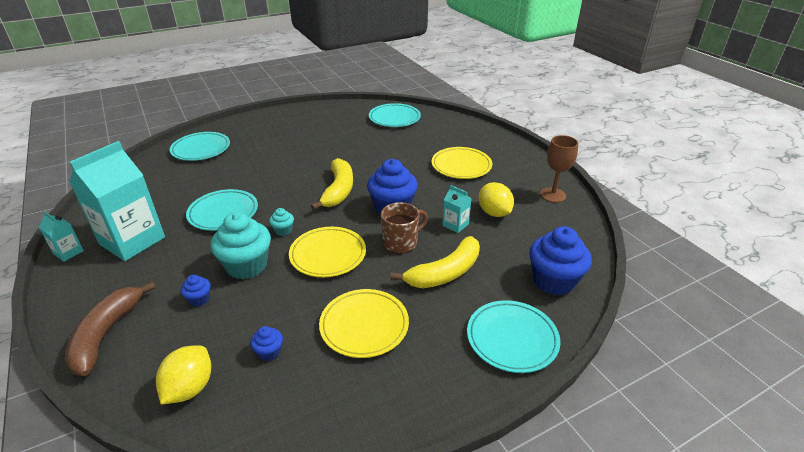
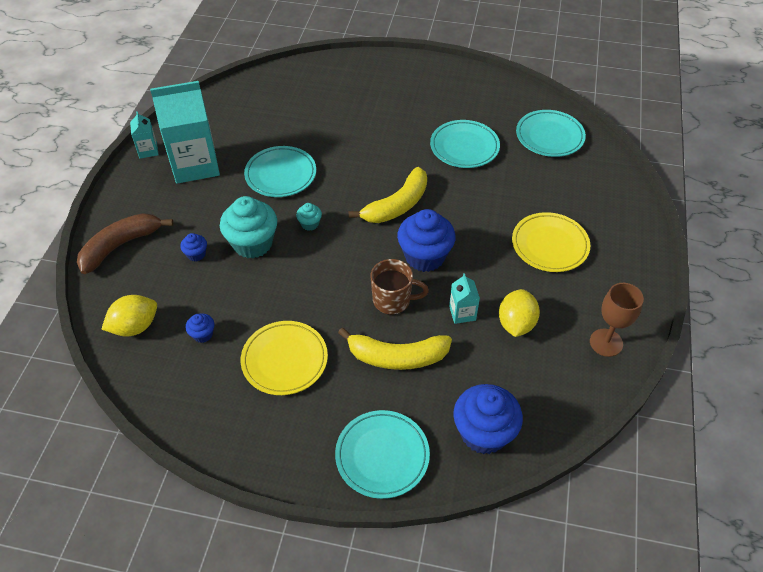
camera: 40 degrees right, 15 degrees up
(201, 149) = (324, 83): turquoise plate -> turquoise plate (464, 147)
(328, 255) = (321, 273): yellow plate -> none

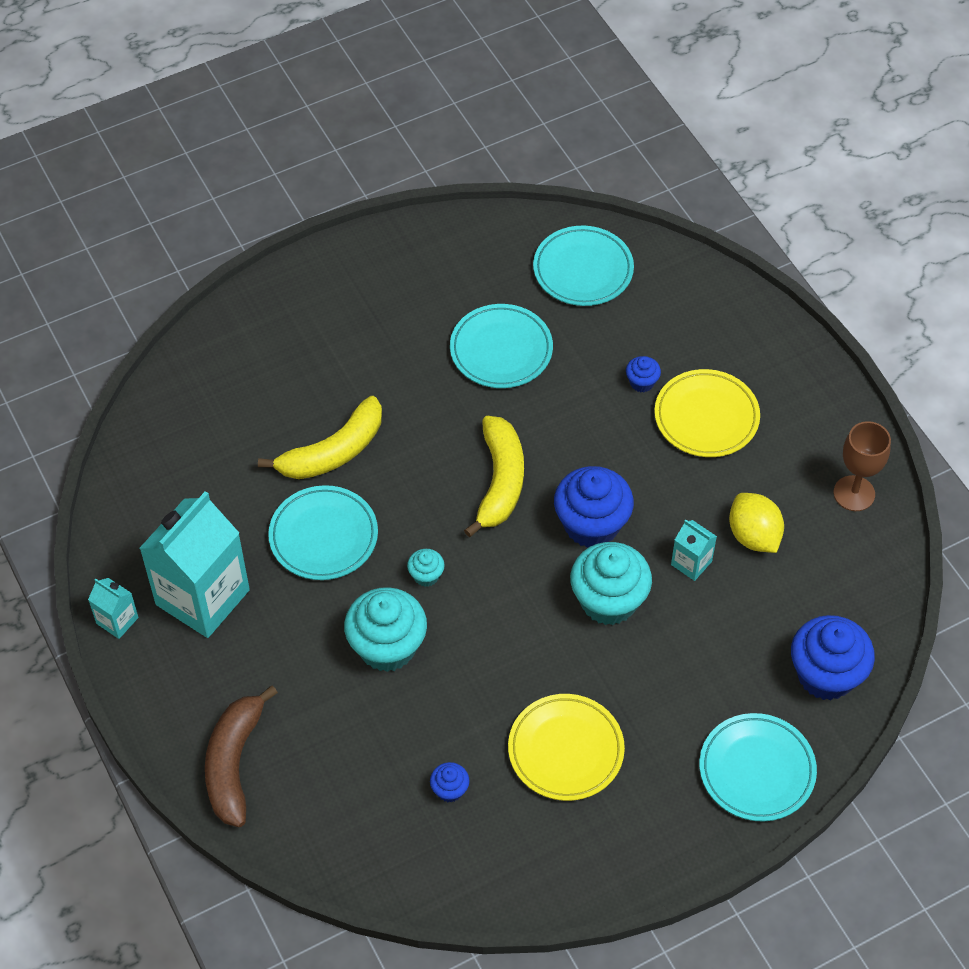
camera: 40 degrees left, 5 degrees up
(135, 327) = (365, 839): yellow lemon -> none
(196, 254) = (337, 707): blue cupcake -> blue cupcake (642, 382)
(393, 300) = (608, 601): brown mug -> turquoise cupcake
(397, 357) = (673, 660): yellow banana -> yellow banana (333, 452)

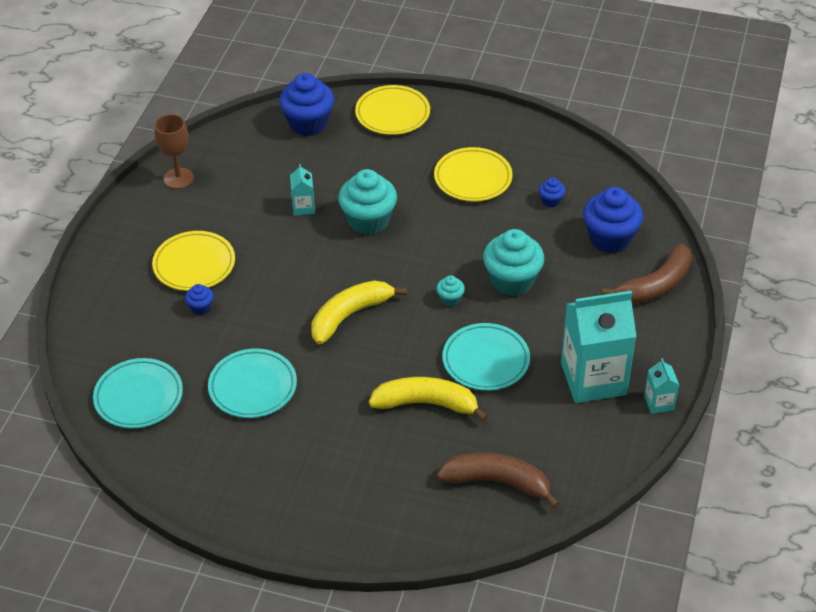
camera: 135 degrees left, 10 degrees down
(198, 430) = (497, 482): none -> brown banana
(591, 524) = (329, 259): blue cupcake -> blue cupcake (610, 238)
(753, 536) = (255, 196): yellow lemon -> none
(756, 770) = (392, 114): turquoise plate -> yellow plate

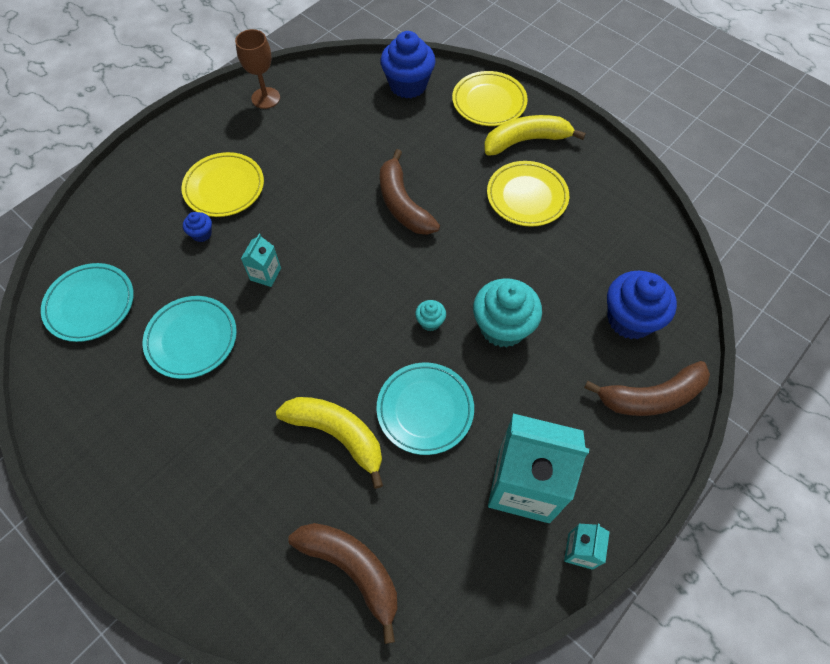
camera: 25 degrees right, 15 degrees up
(303, 207) = (353, 167): turquoise carton -> turquoise carton (265, 274)
(350, 315) = (325, 299): yellow banana -> yellow banana (526, 141)
(368, 221) = (403, 204): turquoise cupcake -> brown banana
(551, 201) = (591, 251): blue cupcake -> none

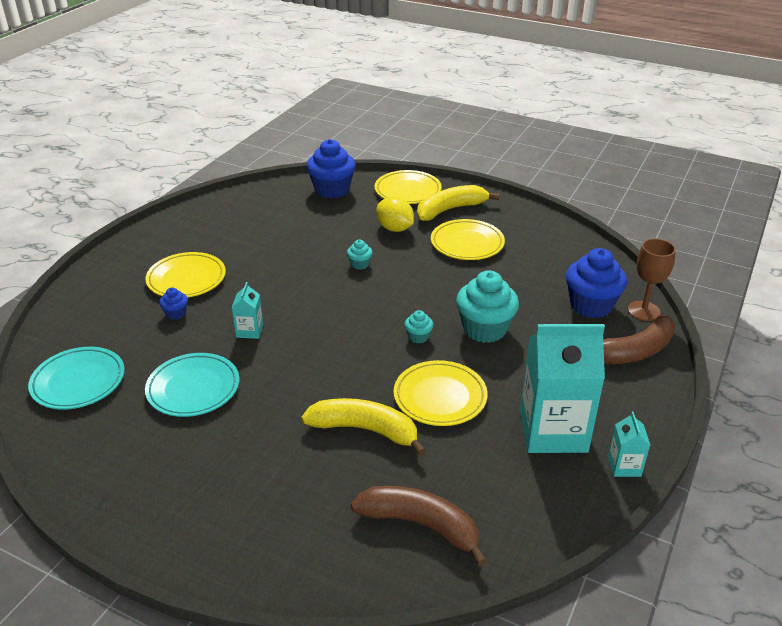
camera: 15 degrees left, 25 degrees down
(265, 98) = (204, 215): brown goblet -> brown goblet (643, 311)
(403, 204) = (360, 264): brown banana -> turquoise cupcake
(425, 410) = (440, 397): turquoise plate -> yellow plate
(456, 158) = (395, 229): none -> yellow lemon

